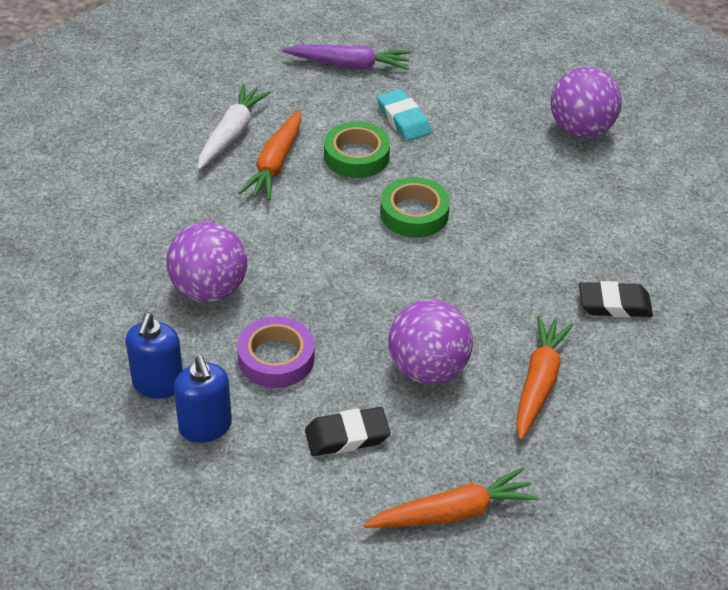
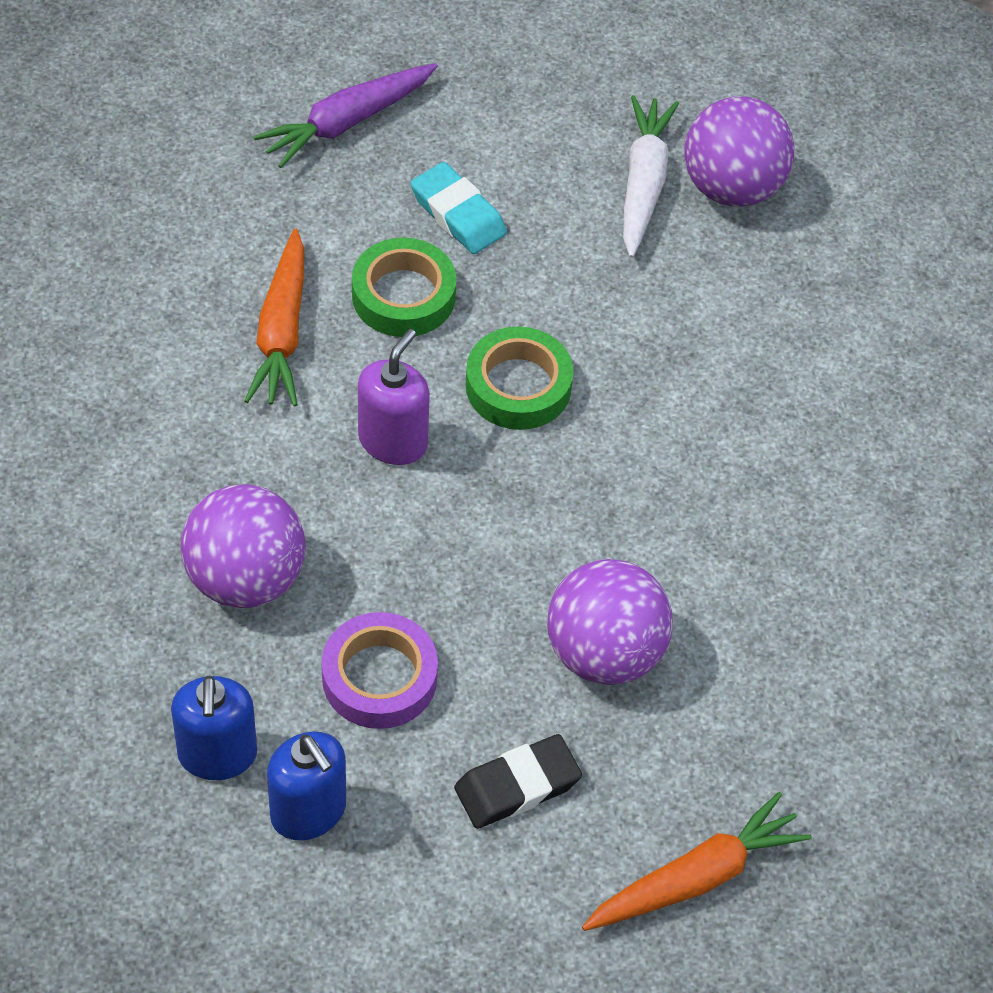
camera: 15 degrees left, 10 degrees up
(231, 134) = (197, 287): white carrot -> white carrot (643, 183)
(326, 231) = (393, 441): none -> purple soap dispenser
(349, 65) = (347, 122): purple carrot -> purple carrot turned 150 degrees clockwise
(538, 383) = (767, 645): orange carrot -> none
(614, 304) = (846, 493): black eraser -> none

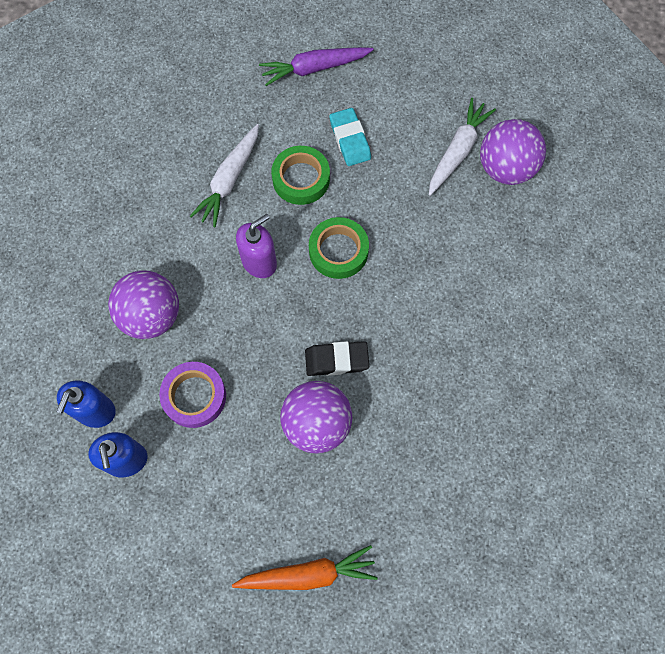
camera: 25 degrees right, 15 degrees up
(282, 331) = (229, 180): orange carrot -> white carrot
(517, 786) = (238, 485): black eraser -> black eraser (336, 360)

